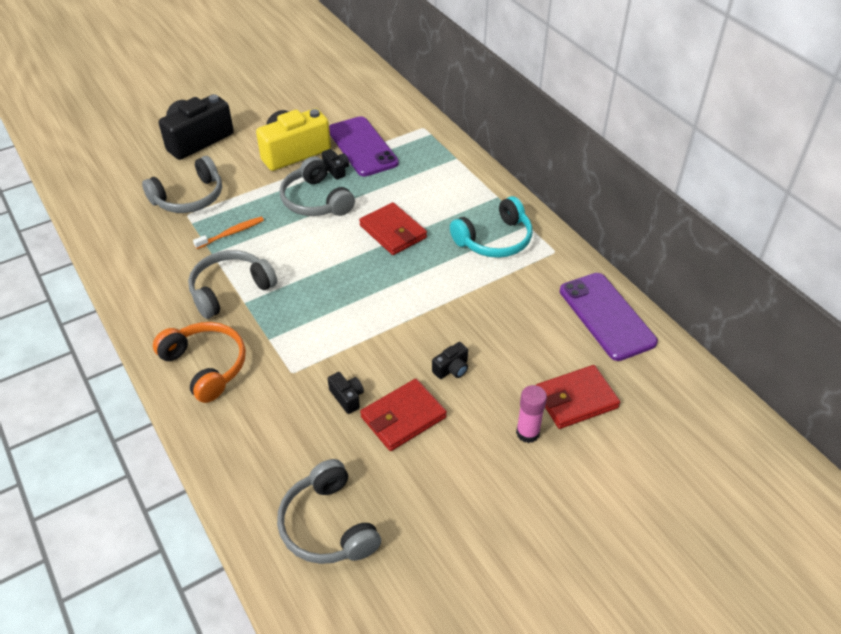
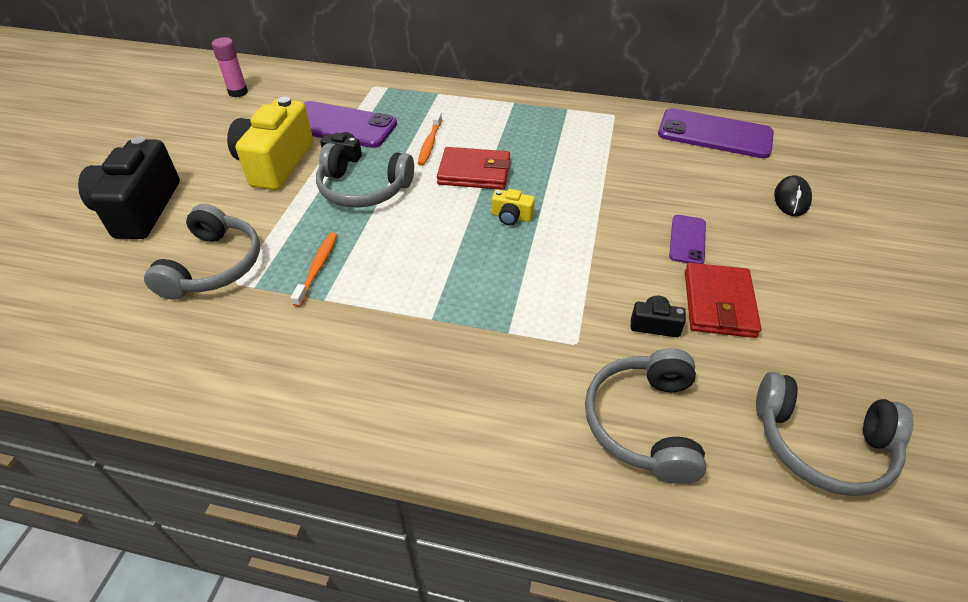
camera: 45 degrees left, 0 degrees up
(206, 366) = (487, 406): orange headphones -> none
(230, 290) = (398, 318): grey headphones -> grey headphones (643, 422)
(370, 276) = (511, 217): none -> yellow camera
(396, 194) = (430, 143): none -> orange toothbrush
(452, 369) = (687, 240): black camera -> purple phone
(494, 240) = (561, 131): turquoise headphones -> none
(527, 433) = (807, 244): pink glue stick -> pink glue stick (238, 92)
(576, 399) = (791, 199): red wallet -> black mouse

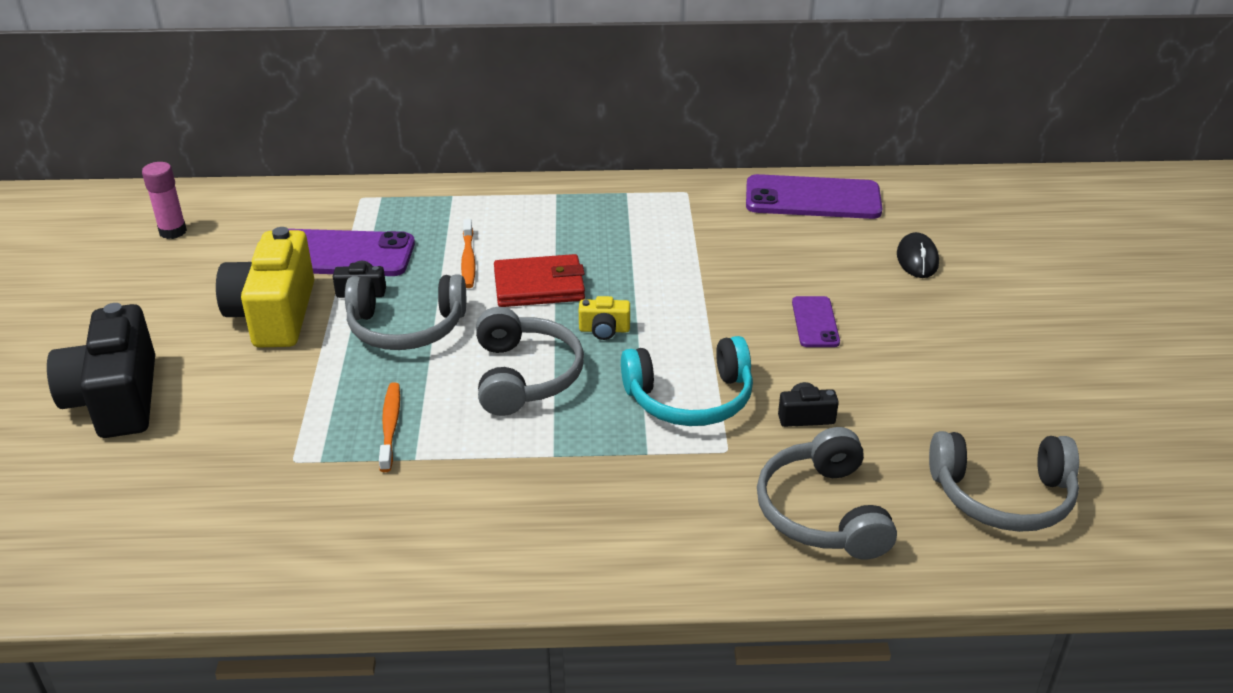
camera: 15 degrees left, 10 degrees down
(214, 266) = (255, 447): grey headphones -> grey headphones (525, 376)
(560, 289) = (690, 399): none -> turquoise headphones
(718, 303) = (867, 383): red wallet -> none

